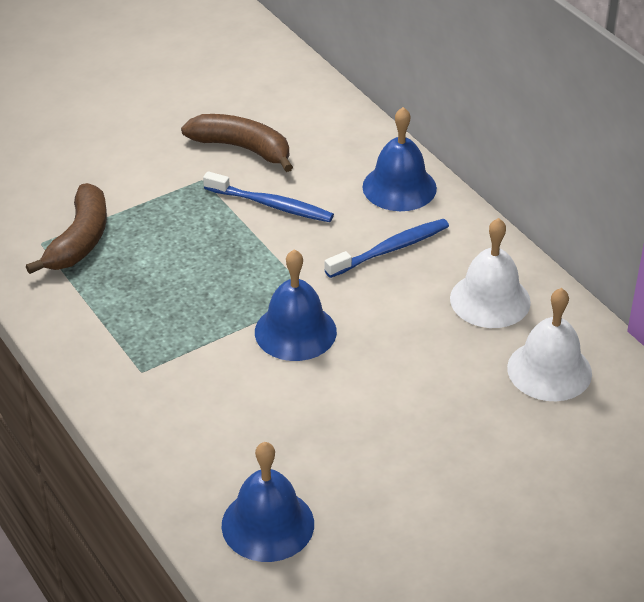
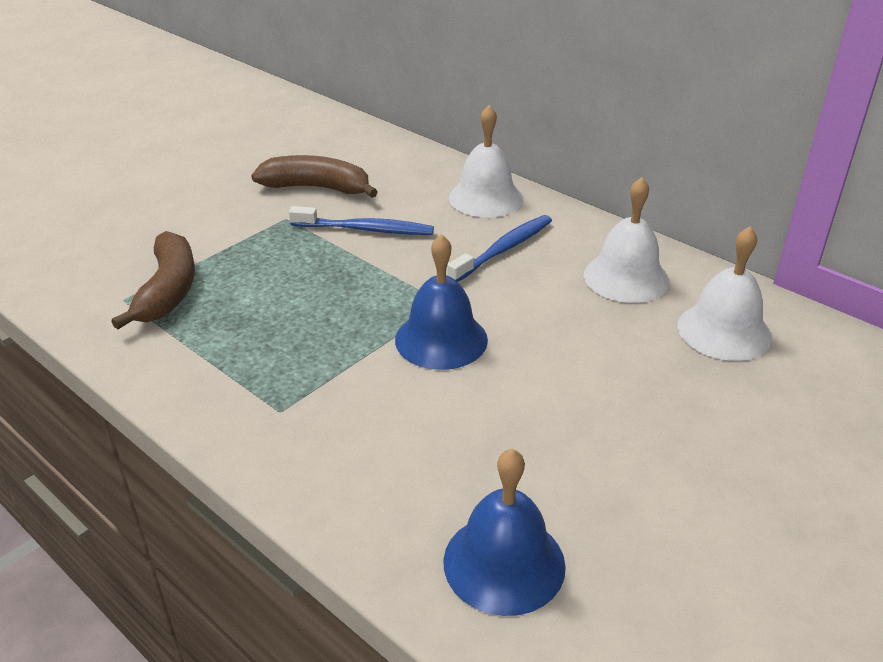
camera: 15 degrees left, 5 degrees down
(399, 187) = (485, 198): blue bell -> white bell

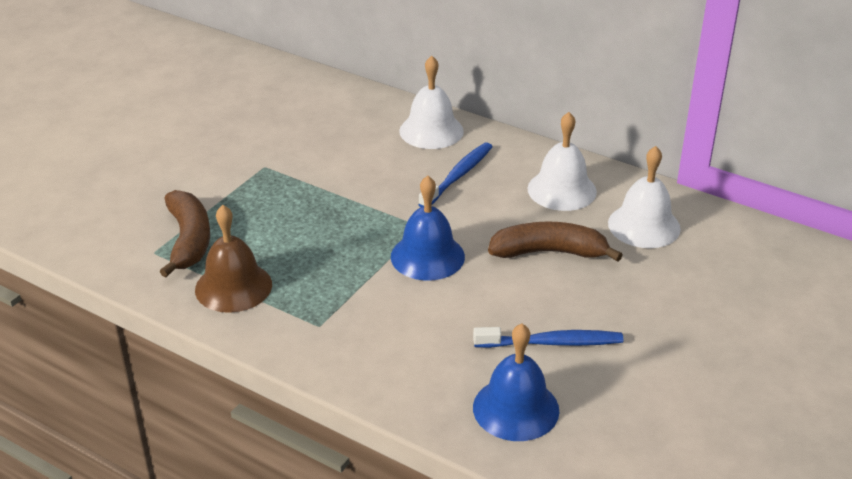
camera: 10 degrees left, 0 degrees up
(196, 350) = (233, 287): none -> brown bell
(317, 188) = (281, 135): brown banana -> brown banana (549, 252)
(365, 229) = (337, 170): blue toothbrush -> blue toothbrush (552, 343)

